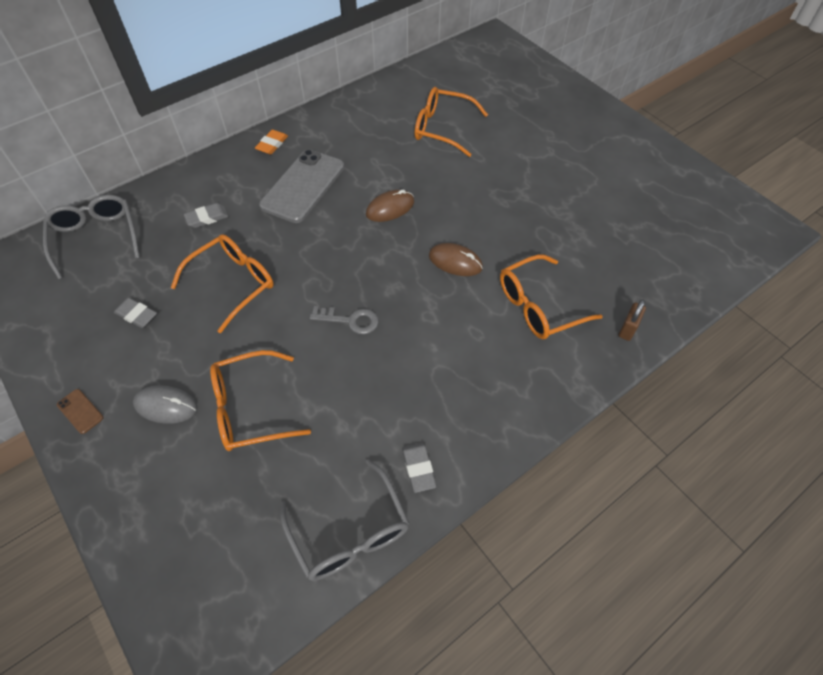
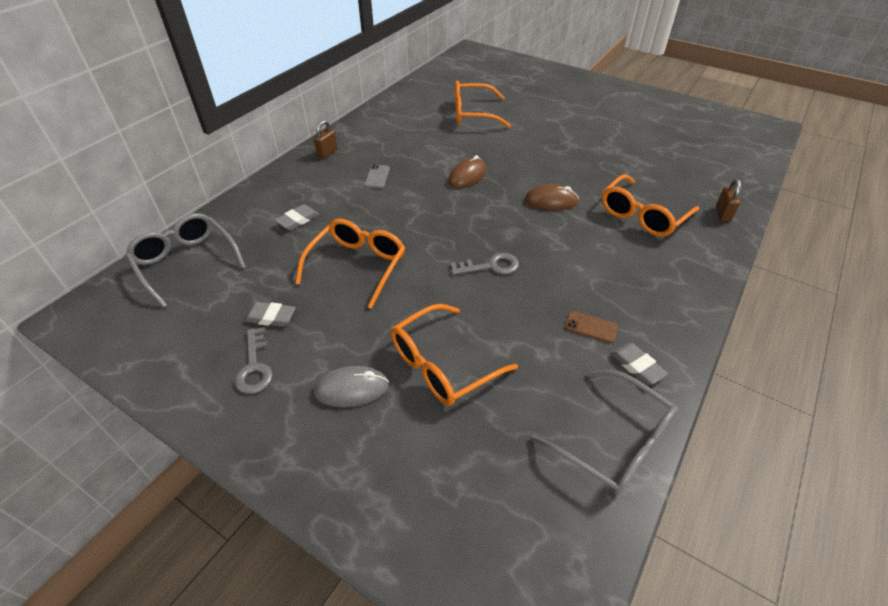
camera: 20 degrees left, 10 degrees down
(80, 411) = (256, 423): brown phone -> brown phone (591, 327)
(102, 359) = (254, 367): none -> grey key
(272, 144) = (327, 153): orange eraser -> brown padlock
(303, 186) = (377, 177): grey phone -> grey phone, size x0.41

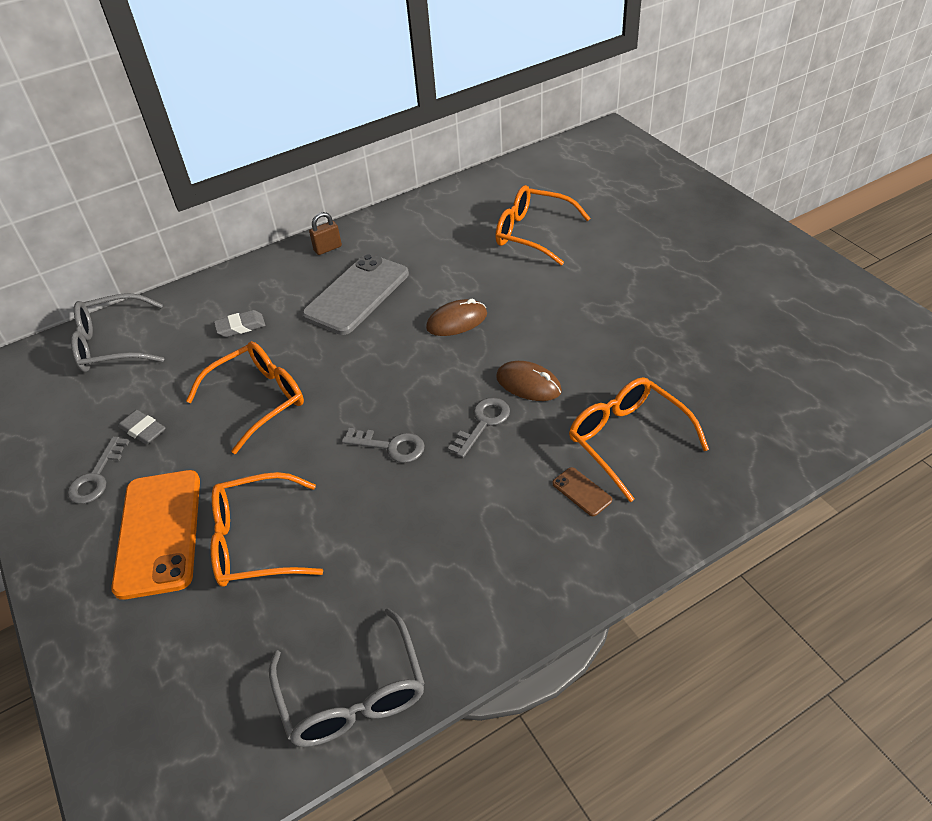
camera: 30 degrees right, 0 degrees up
(186, 262) = (112, 345): grey glasses -> grey glasses turned 90 degrees counterclockwise
(351, 389) = (158, 533): grey mouse -> orange phone
(377, 177) = (357, 294): grey phone -> grey phone, size x2.44
(542, 232) = (483, 423): none -> grey key
(591, 327) = (439, 559): brown phone -> brown phone (582, 492)
(637, 366) = (450, 624): grey eraser -> none
(642, 215) = (627, 439): orange glasses -> orange glasses turned 75 degrees clockwise
(722, 214) = (741, 471): brown padlock -> none

